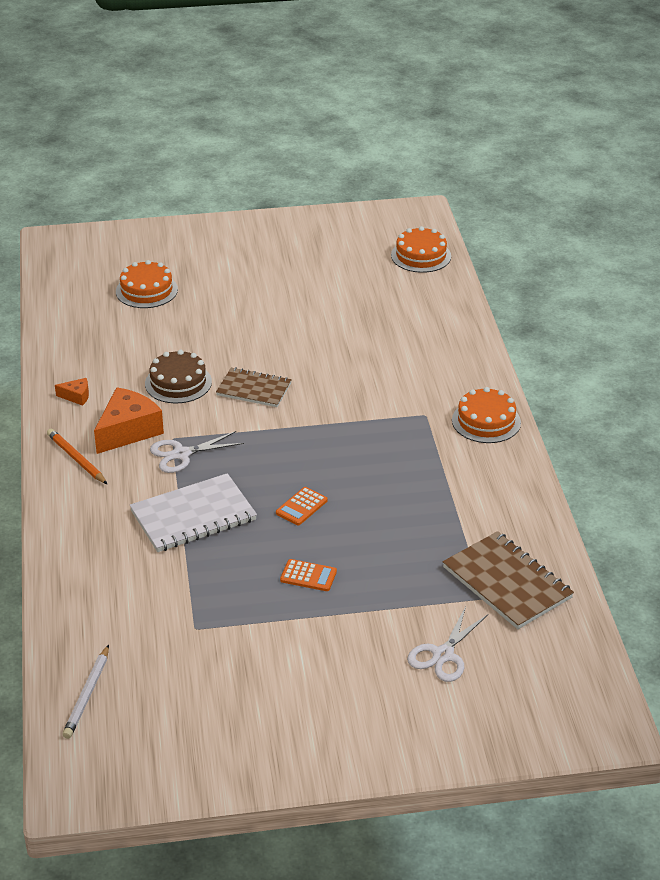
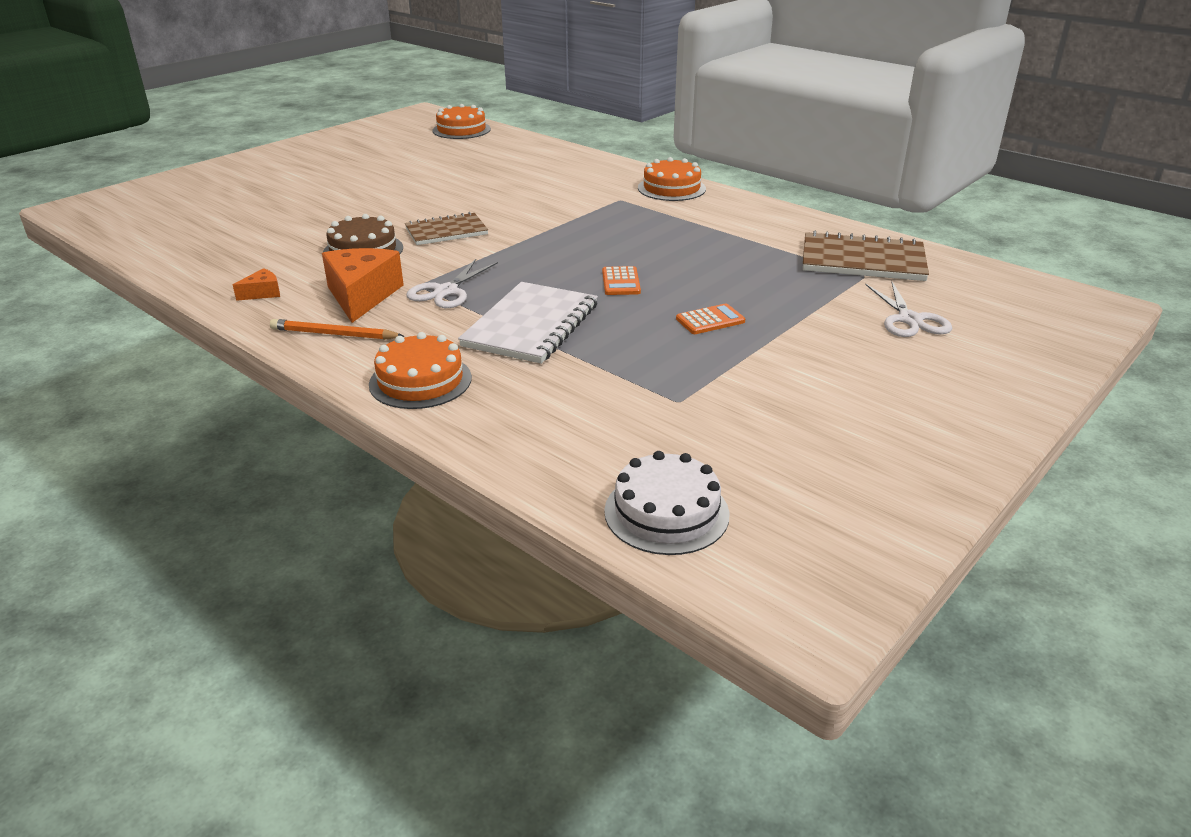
camera: 40 degrees left, 5 degrees down
(87, 695) = (666, 512): white pencil -> white cake
(146, 290) = (233, 208): orange cake -> orange cake (420, 381)

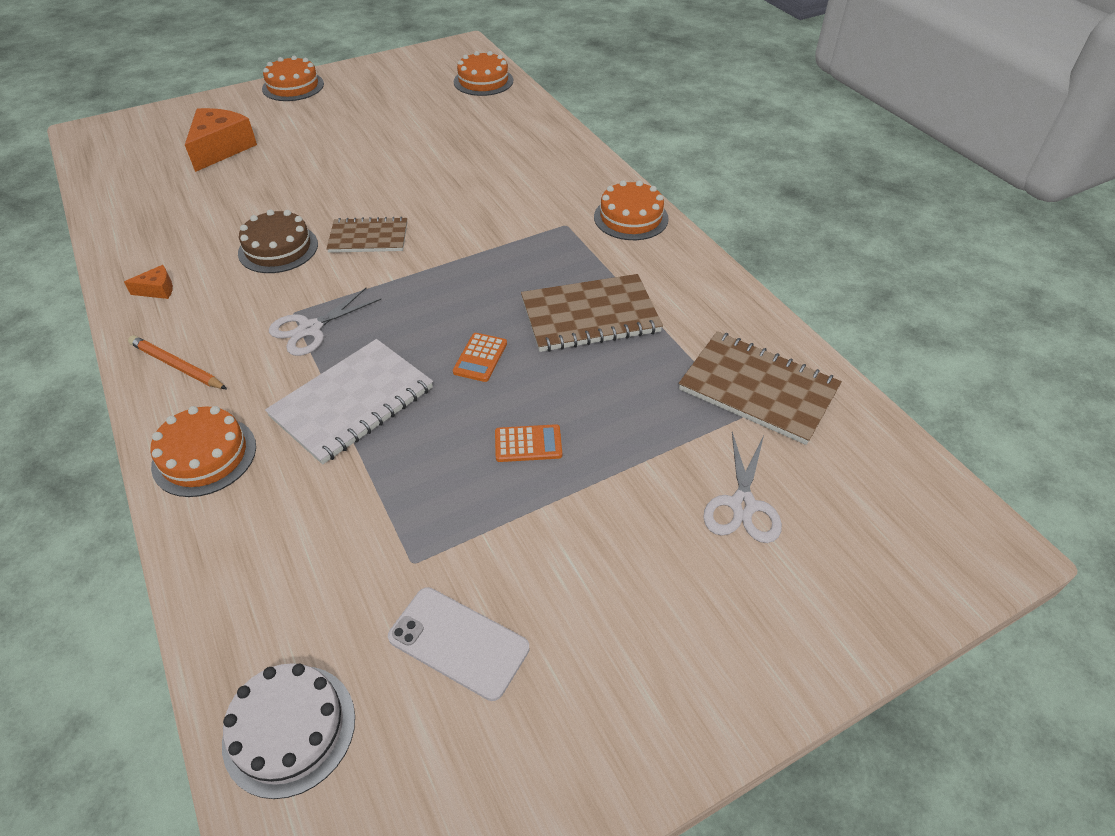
camera: 20 degrees right, 15 degrees up
(273, 153) = (293, 86): none -> orange cake
(361, 296) = (234, 316): orange cheese -> orange cheese (221, 149)
(691, 245) = (590, 316): none -> brown notebook
(761, 434) = (458, 642): none -> white phone

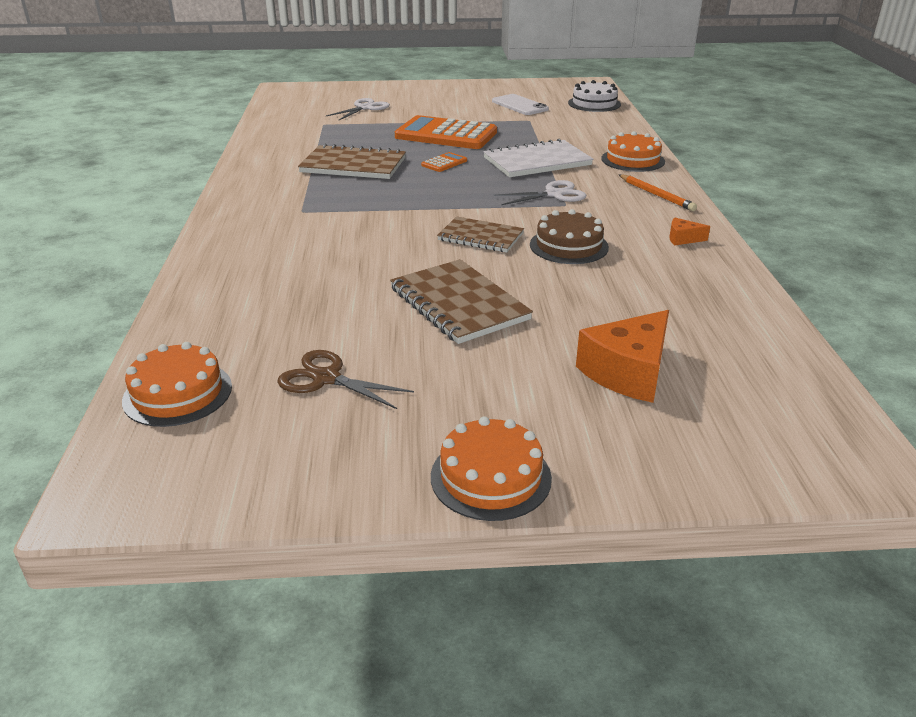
camera: 155 degrees left, 15 degrees down
(409, 104) = (326, 378): none -> brown scissors
(528, 444) = (446, 135): orange calculator -> orange calculator, size x2.36
(631, 218) = (244, 204): orange cake -> none
(758, 389) = (301, 128): brown notebook -> brown notebook (458, 304)

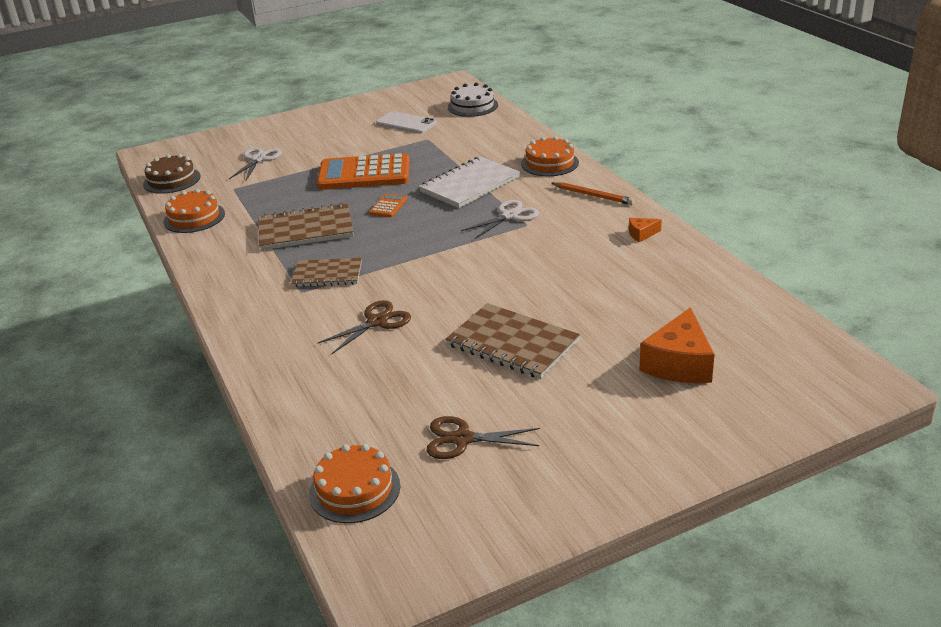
camera: 20 degrees left, 0 degrees up
(345, 251) = (377, 322): none -> brown scissors
(480, 237) = (481, 276): brown notebook -> brown notebook (327, 274)
(490, 477) = (643, 474): orange cake -> orange cake (194, 217)
(569, 246) = (558, 265): brown cake -> brown cake (172, 180)

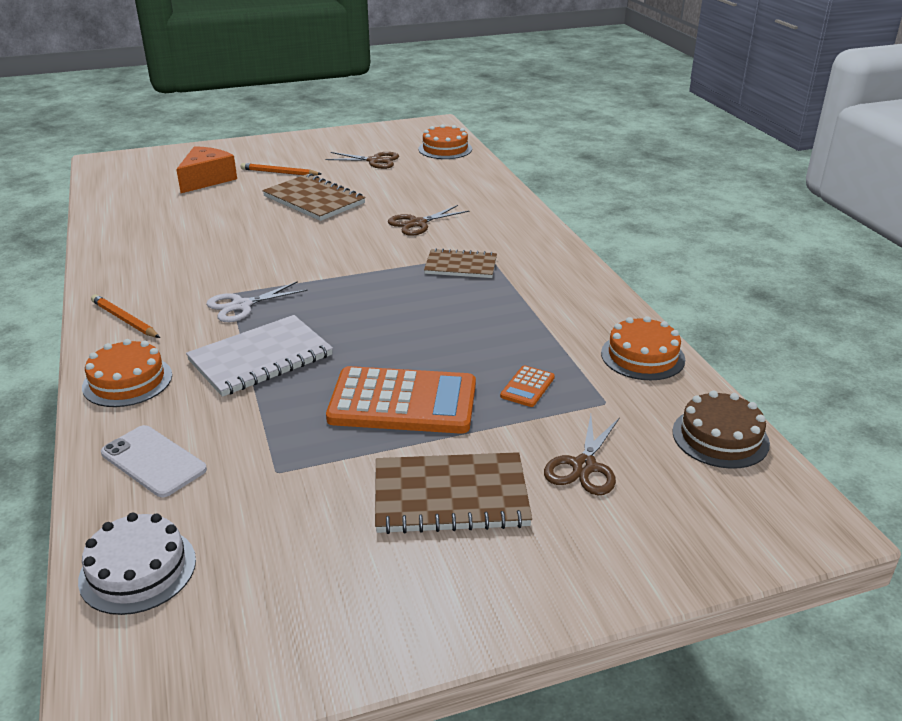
camera: 175 degrees left, 0 degrees up
(258, 159) = (584, 466): white scissors -> brown scissors
(306, 229) = (487, 319): brown notebook -> brown notebook (450, 496)
(388, 206) = (380, 339): orange calculator -> orange calculator (527, 387)
(406, 123) = (298, 530): white phone -> white phone (153, 461)
(590, 391) = (279, 172): none -> orange pencil
(641, 234) = (125, 268): orange cheese -> none

